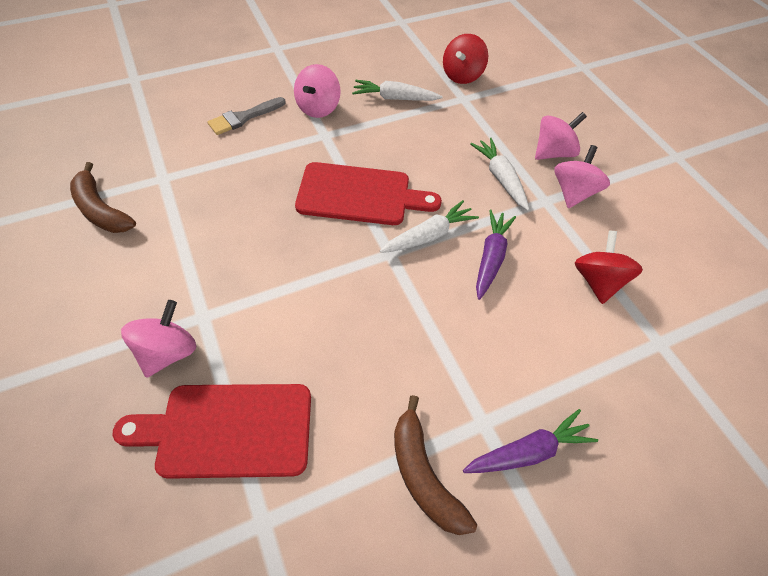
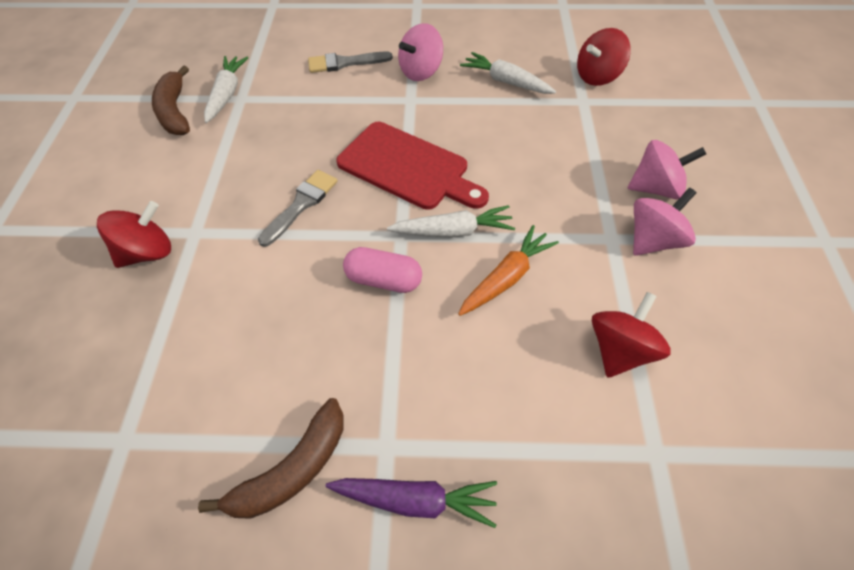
camera: 30 degrees right, 0 degrees up
(168, 351) = (148, 252): pink spinning top -> red spinning top
(228, 429) = (150, 342): red cutting board -> none
(287, 257) = (301, 205): none -> grey brush
(399, 294) = (384, 279): none -> pink capsule
(423, 474) = (292, 469): brown banana -> brown banana turned 135 degrees counterclockwise
(490, 258) = (506, 277): purple carrot -> orange carrot
(500, 178) = (572, 197): white carrot -> white carrot (227, 94)

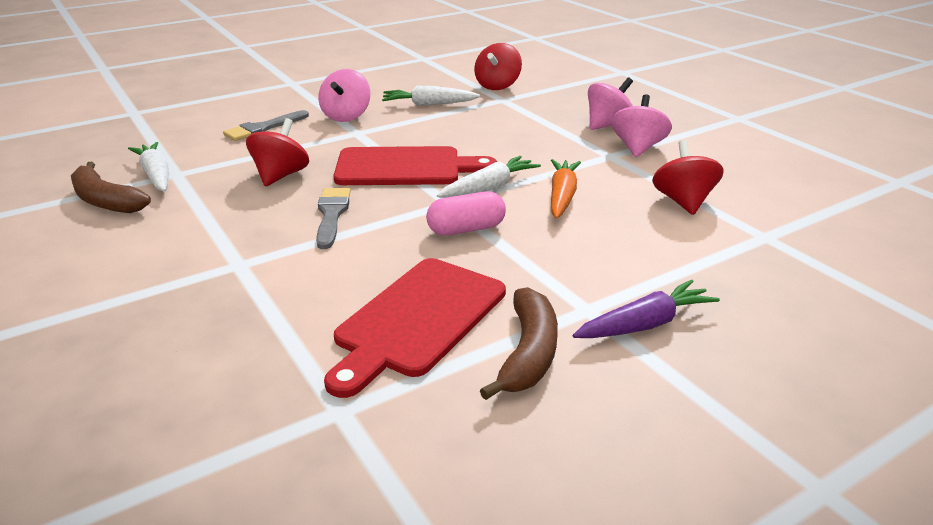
camera: 35 degrees left, 25 degrees down
(148, 252) = (200, 293): red spinning top -> red spinning top (280, 176)
(251, 373) = (417, 320): none -> red cutting board

